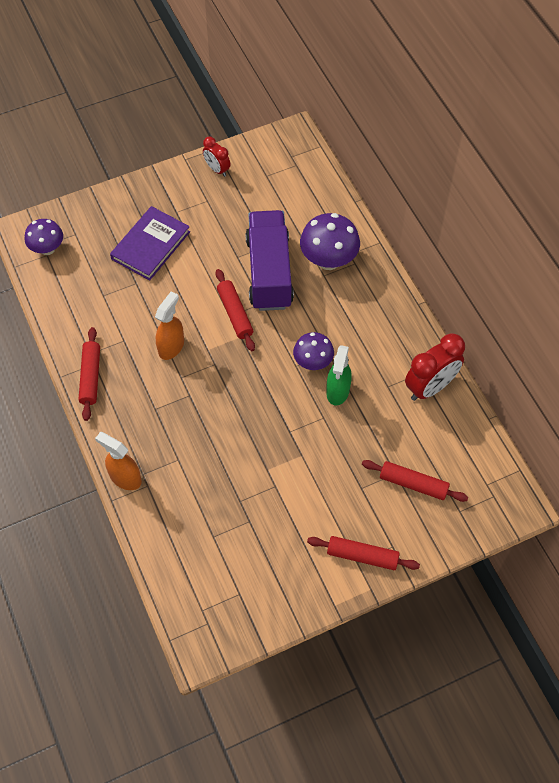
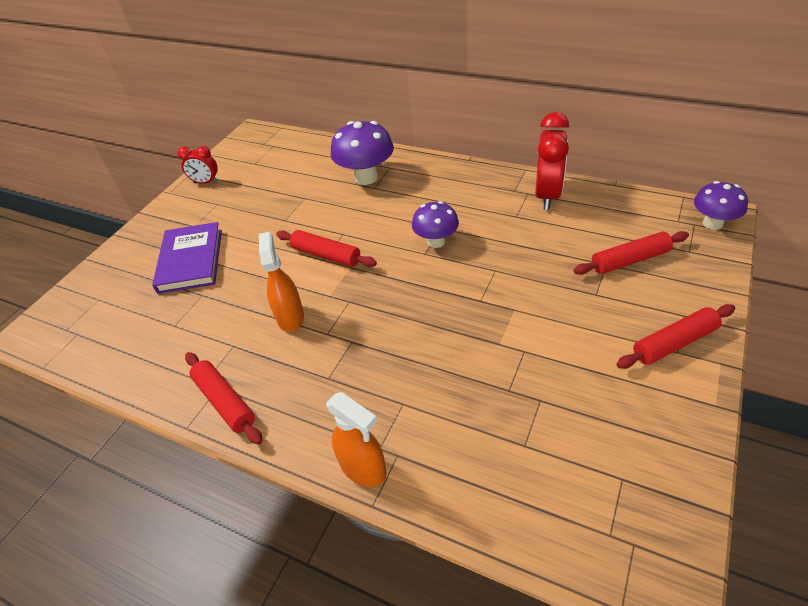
camera: 35 degrees left, 15 degrees down
(47, 249) = (73, 328): purple mushroom -> purple mushroom (712, 223)
(125, 478) = (363, 468): orange spray bottle -> orange spray bottle turned 135 degrees counterclockwise
(269, 272) = (325, 212): purple truck -> none
(338, 391) = (482, 245): green spray bottle -> none

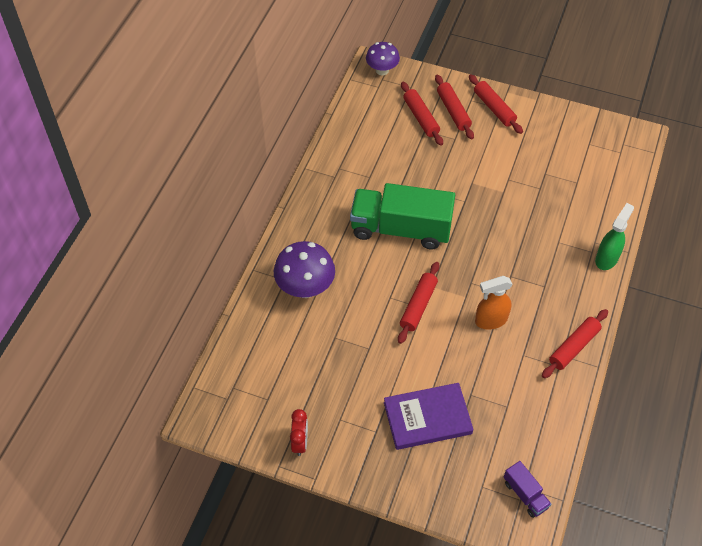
camera: 100 degrees left, 10 degrees up
(69, 334) = (525, 494): none -> purple truck
(363, 468) = (607, 258): orange spray bottle -> green spray bottle
(436, 241) = (401, 229): purple mushroom -> green truck
(547, 195) = (343, 156): red clock -> none
(653, 294) = (453, 111): none -> red rolling pin

